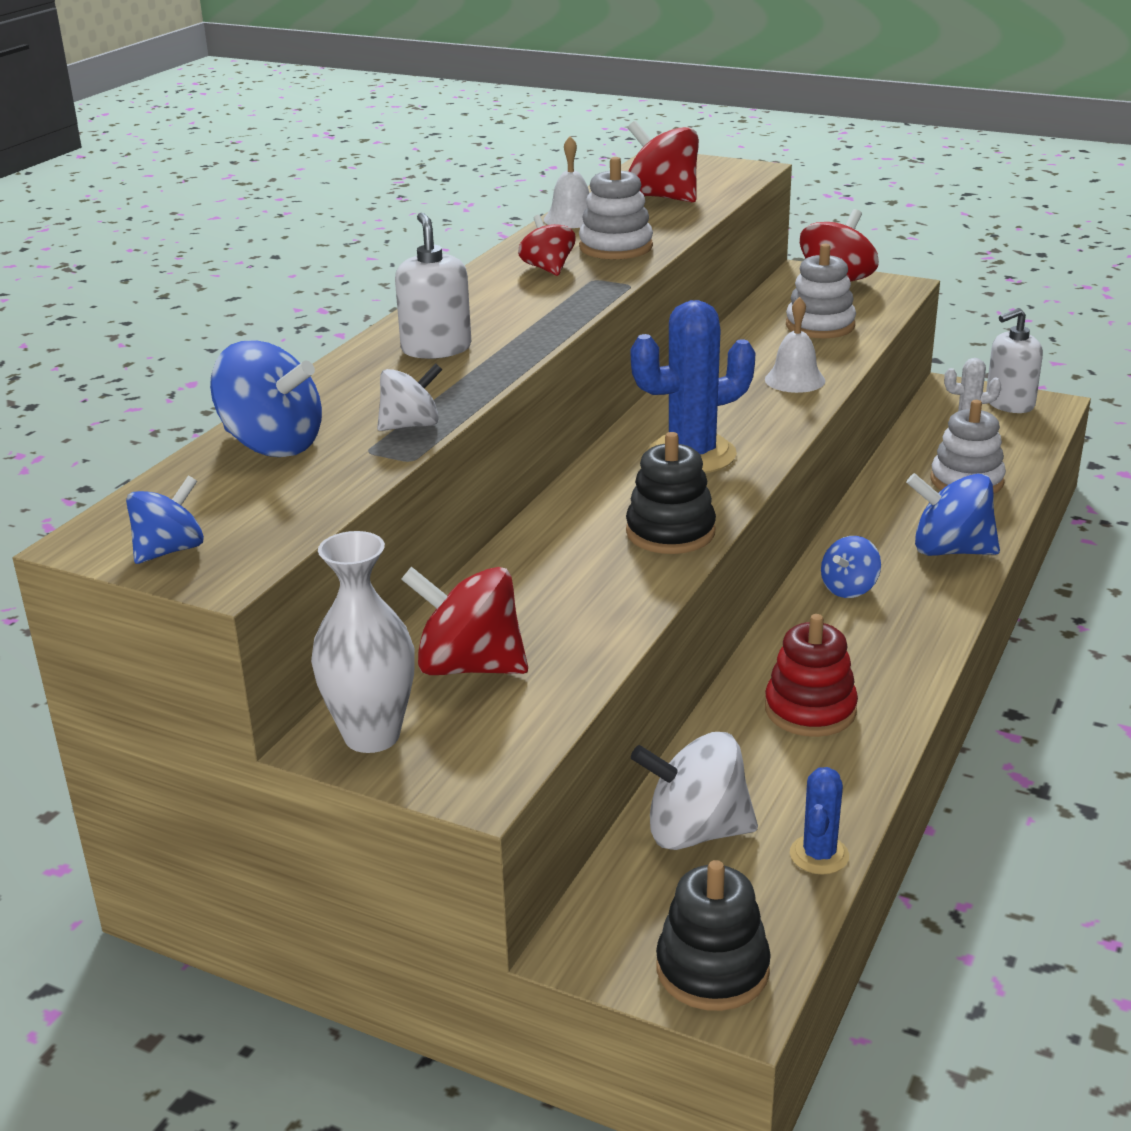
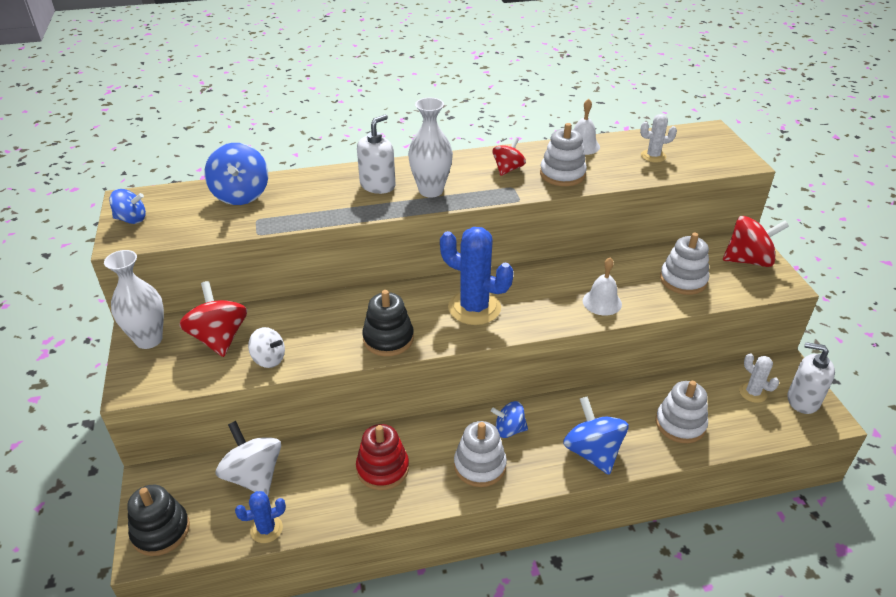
camera: 50 degrees right, 10 degrees up
(411, 425) = (291, 217): white spinning top -> white spinning top (269, 359)
(514, 323) = (431, 191): none -> white vase
(662, 197) = (653, 156): red spinning top -> white cactus
(887, 634) = (480, 465): none -> white stacking toy

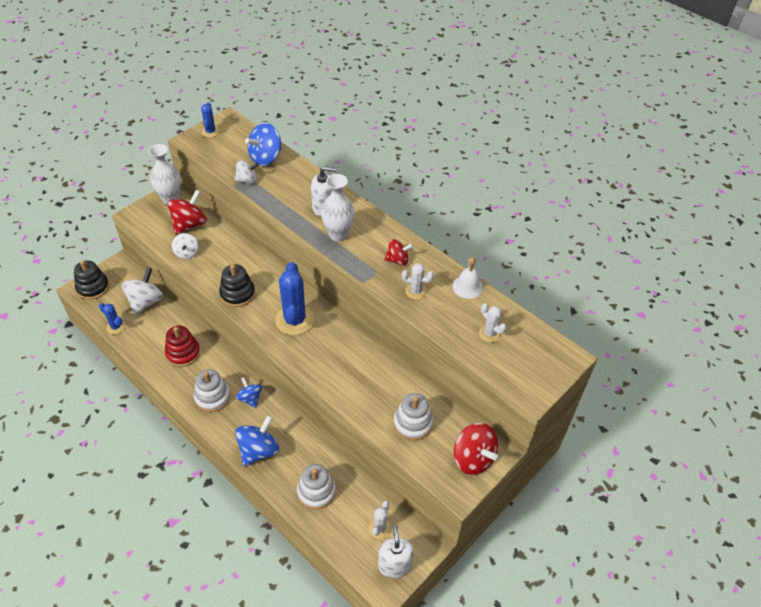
camera: 55 degrees right, 10 degrees up
(131, 219) = (210, 132): blue spinning top -> blue cactus
(262, 221) = (247, 180): none -> white spinning top
(562, 174) = (416, 291): white stacking toy -> white cactus
(602, 302) = (350, 384): white bell -> none

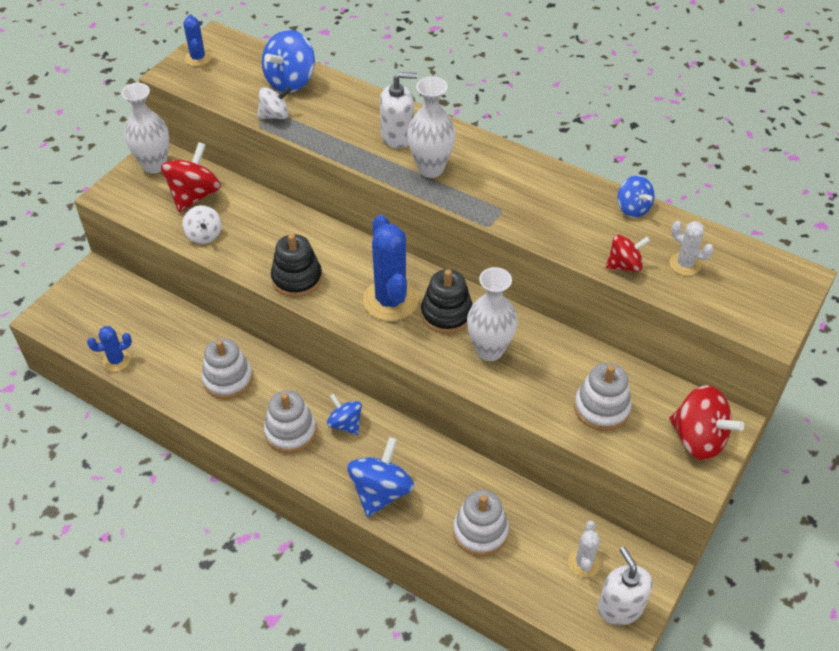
camera: 10 degrees left, 0 degrees up
(93, 287) = (64, 312): black stacking toy -> black stacking toy (446, 314)
(116, 327) = (116, 360): blue cactus -> blue cactus turned 45 degrees counterclockwise
(146, 302) = (149, 318): white spinning top -> none
(183, 353) = (228, 379): red stacking toy -> white stacking toy
(349, 368) = (489, 350): none -> white vase
(397, 260) = (525, 189): red spinning top -> red spinning top (624, 265)
(416, 291) = (565, 226): white cactus -> none
(467, 287) = (633, 208): white bell -> blue spinning top

